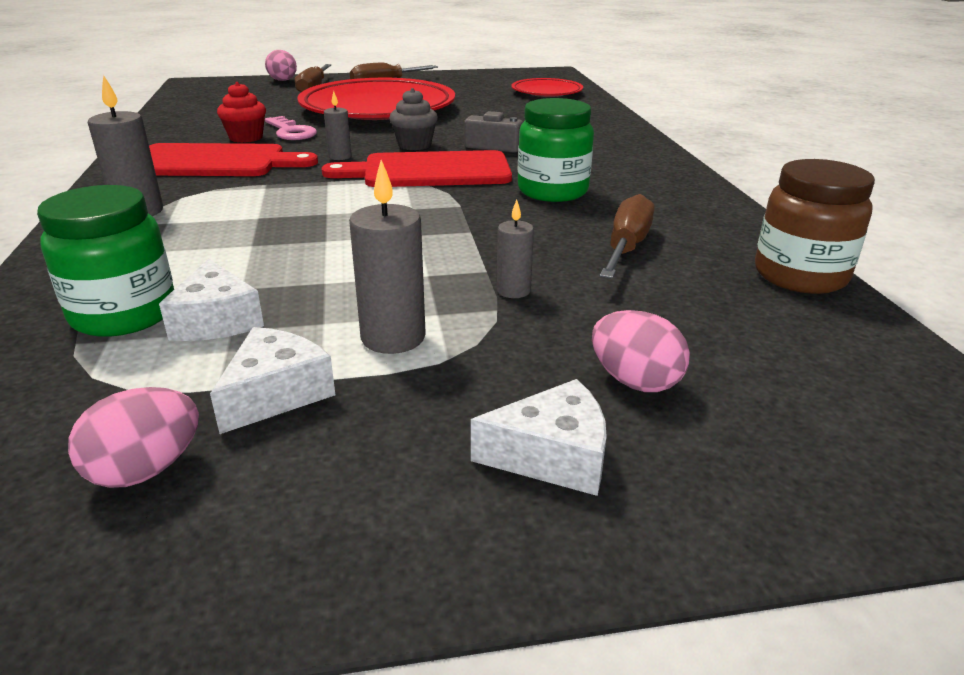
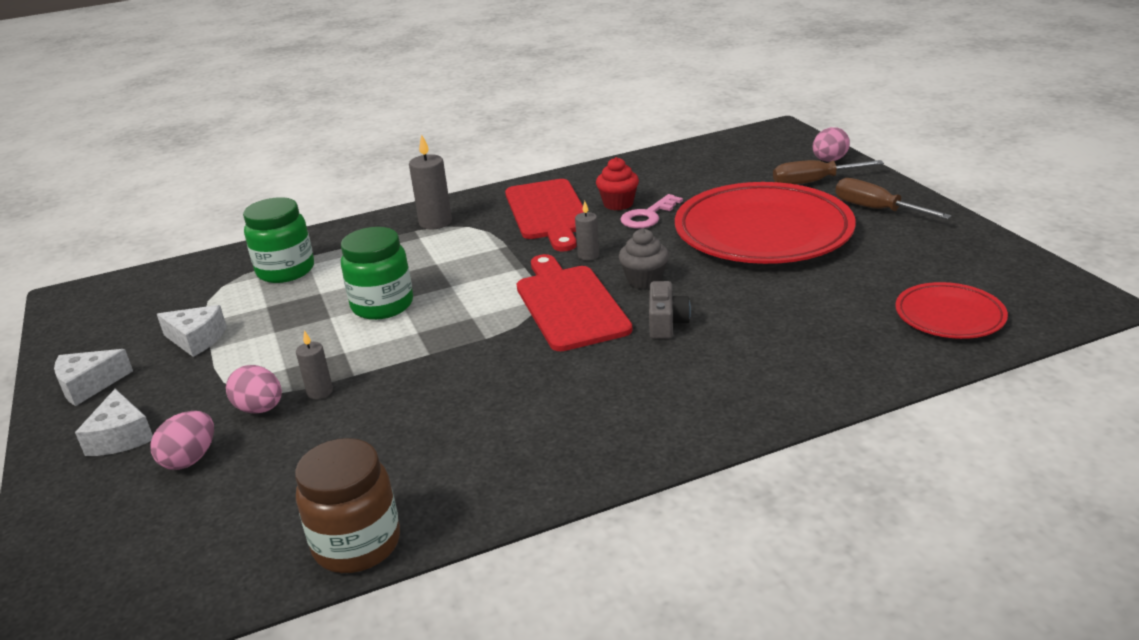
camera: 80 degrees right, 0 degrees up
(146, 470) = (140, 326): pink egg -> pink egg (260, 409)
(216, 320) = (278, 298): white cheese -> white cheese (89, 385)
(393, 337) = (254, 359): grey candle -> none
(552, 191) = (539, 378): green jar -> green jar (382, 305)
(626, 247) = (408, 436): brown screwdriver -> none

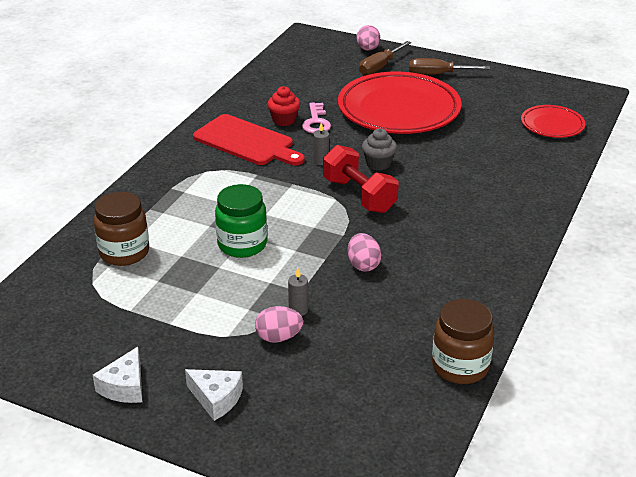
camera: 45 degrees left, 5 degrees up
(190, 459) = (289, 384): pink egg -> pink egg (363, 265)
(196, 339) = (147, 323): white cheese -> none
(286, 271) = (124, 252): green jar -> brown jar
(435, 222) = (177, 177): grey candle -> none
(569, 304) = (359, 195): red cutting board -> red dumbbell
(666, 323) = (428, 183): grey camera -> none

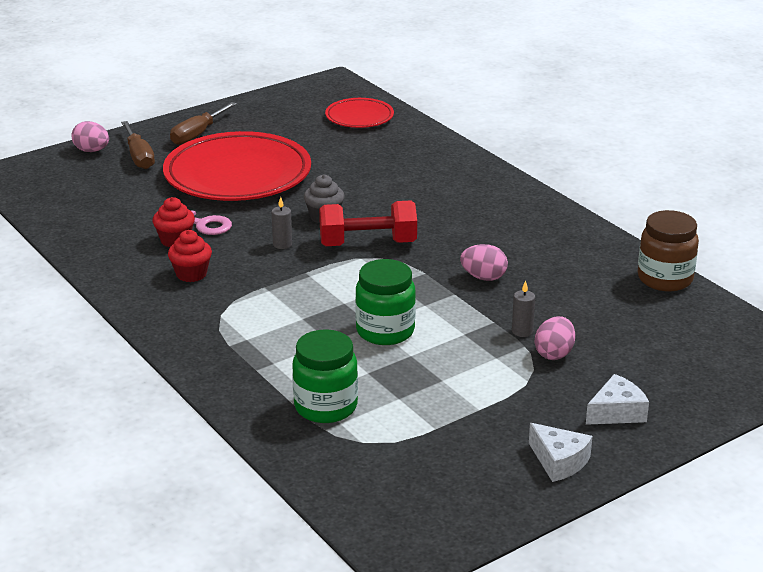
camera: 60 degrees left, 5 degrees down
(124, 252) = (326, 407): brown jar -> green jar
(246, 142) = (191, 274): red cutting board -> red cupcake

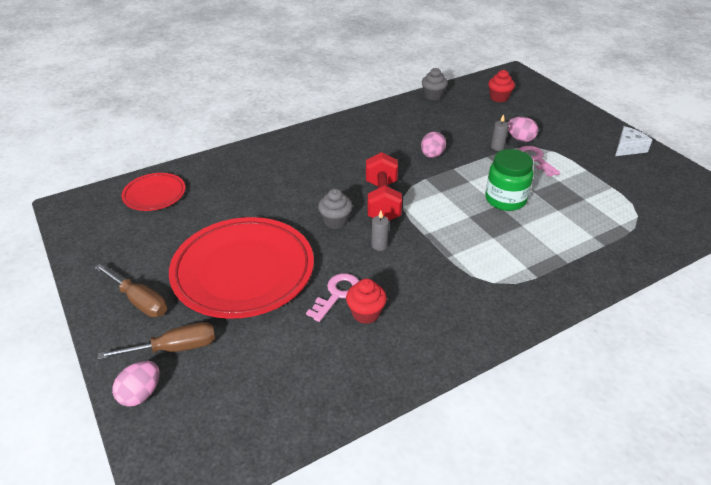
camera: 85 degrees left, 10 degrees up
(191, 274) = (428, 301): red cupcake -> red cupcake (499, 98)
(326, 407) = (604, 230): green jar -> none
(496, 363) = (535, 159): none -> pink key
(617, 412) = (575, 126): white cheese -> none
(665, 279) = (433, 96): brown jar -> grey cupcake

